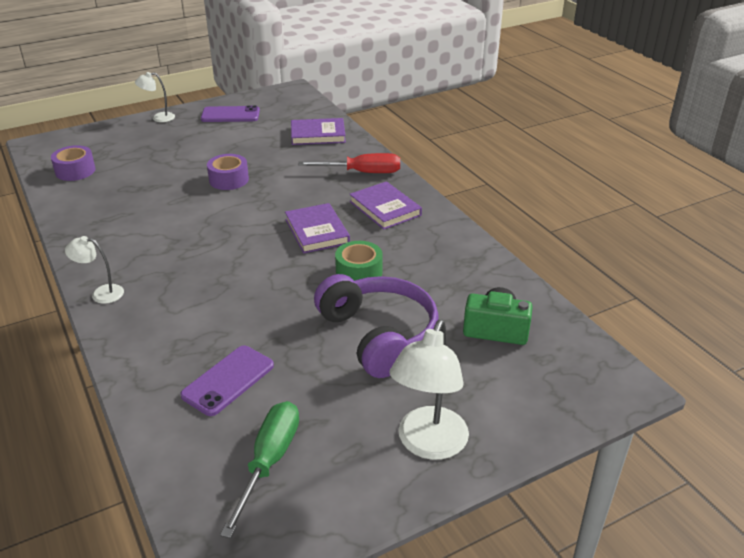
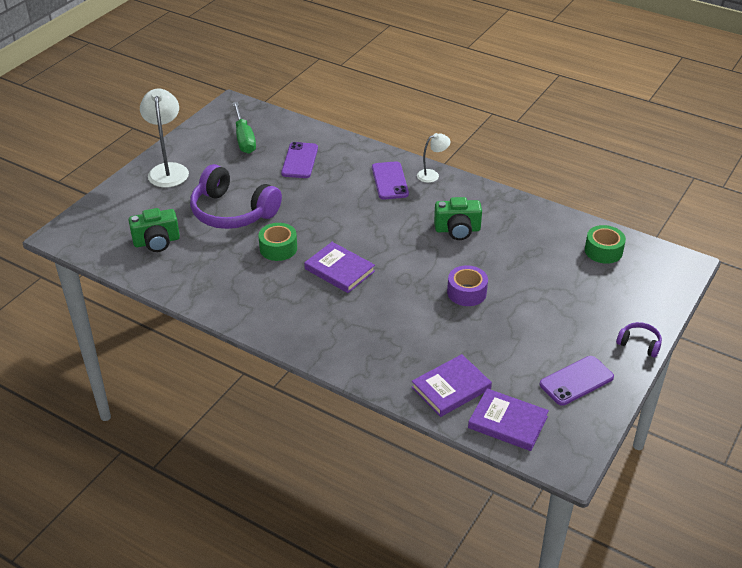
camera: 150 degrees right, 5 degrees up
(75, 171) = (603, 251): purple tape -> green tape
(156, 304) = (390, 181): none -> purple phone
(158, 118) = (639, 344): white lamp -> purple headphones
(163, 227) = (457, 230): none -> green camera
(362, 173) = (356, 349): red screwdriver -> none
(385, 208) = (302, 314): purple book -> purple book (507, 422)

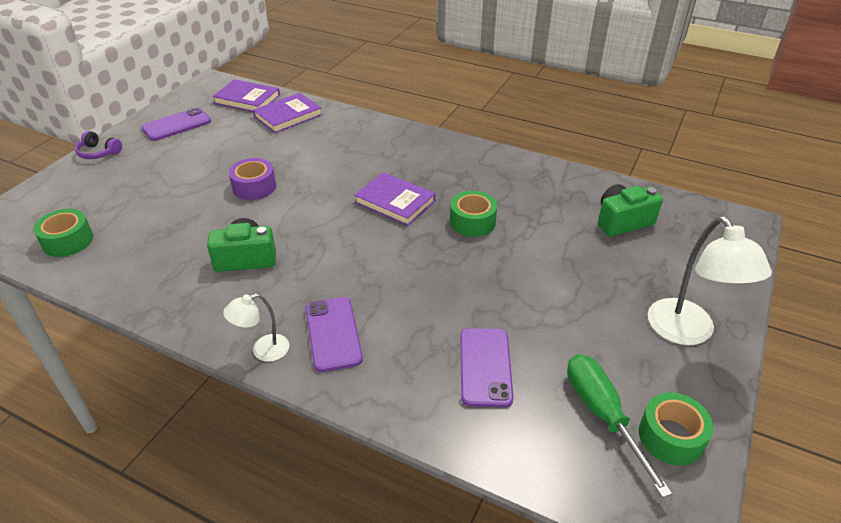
camera: 175 degrees right, 0 degrees up
(214, 129) = (671, 437): none -> green tape
(232, 212) = (551, 266): purple headphones -> none

